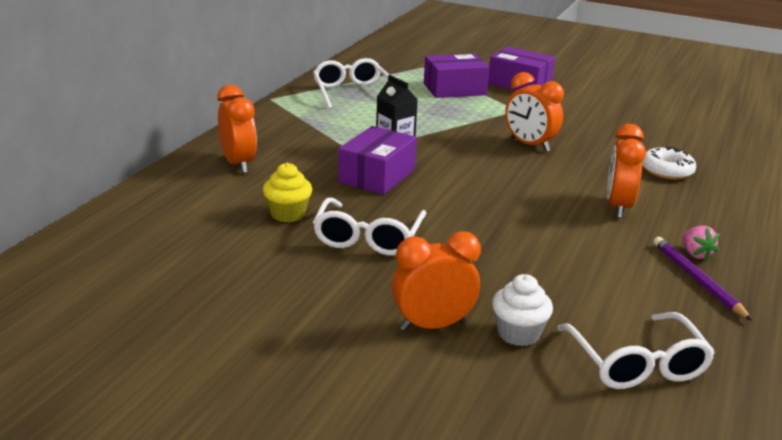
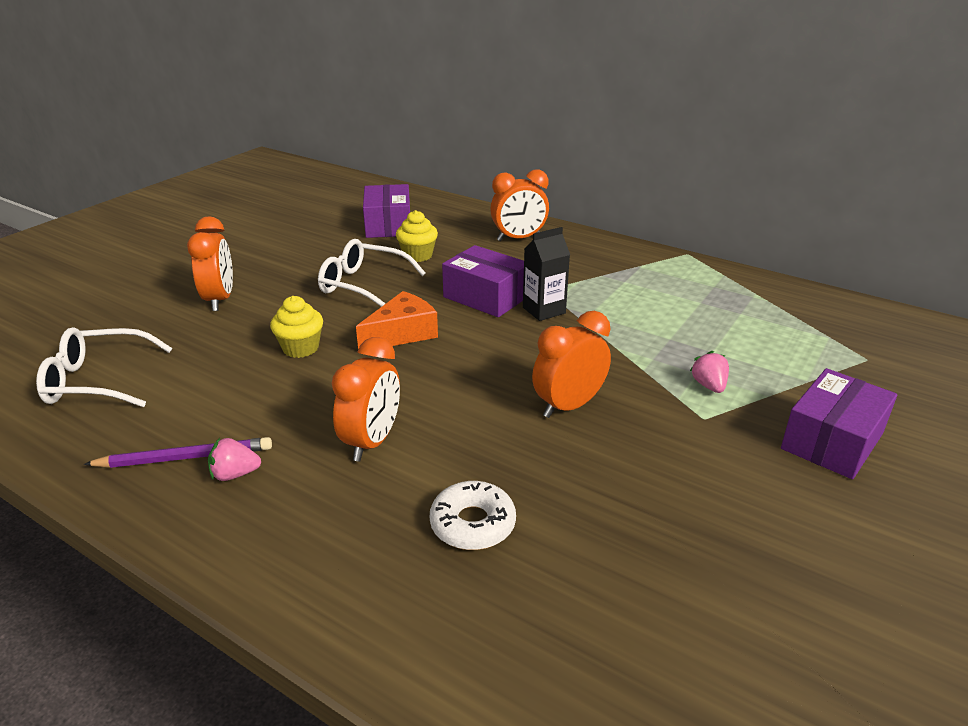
camera: 100 degrees right, 5 degrees up
(351, 93) = (724, 297): white glasses -> none
(454, 89) = (773, 373): purple box -> purple box (388, 225)
(461, 208) = (402, 334): none -> orange cheese
(480, 106) = (709, 386): none -> pink strawberry
(511, 255) = (300, 348): none -> yellow cupcake
(518, 334) = (182, 333): white cupcake -> none
(618, 207) = (372, 442): orange clock -> orange clock turned 90 degrees clockwise

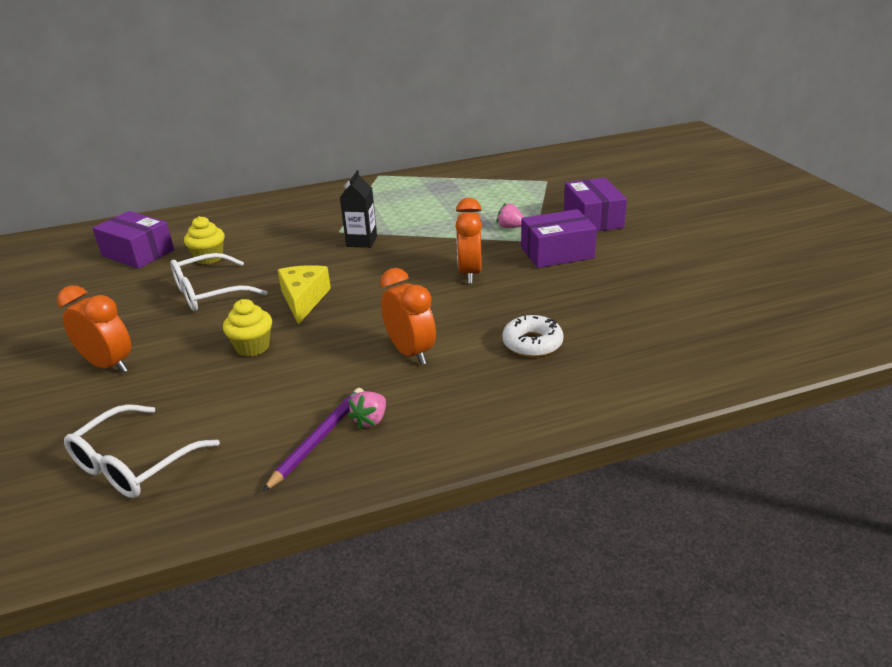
camera: 50 degrees left, 0 degrees up
(402, 334) = (304, 299): orange cheese -> yellow cheese
(486, 297) = (311, 254): purple box -> purple box (557, 253)
(519, 238) = (259, 214): orange clock -> none

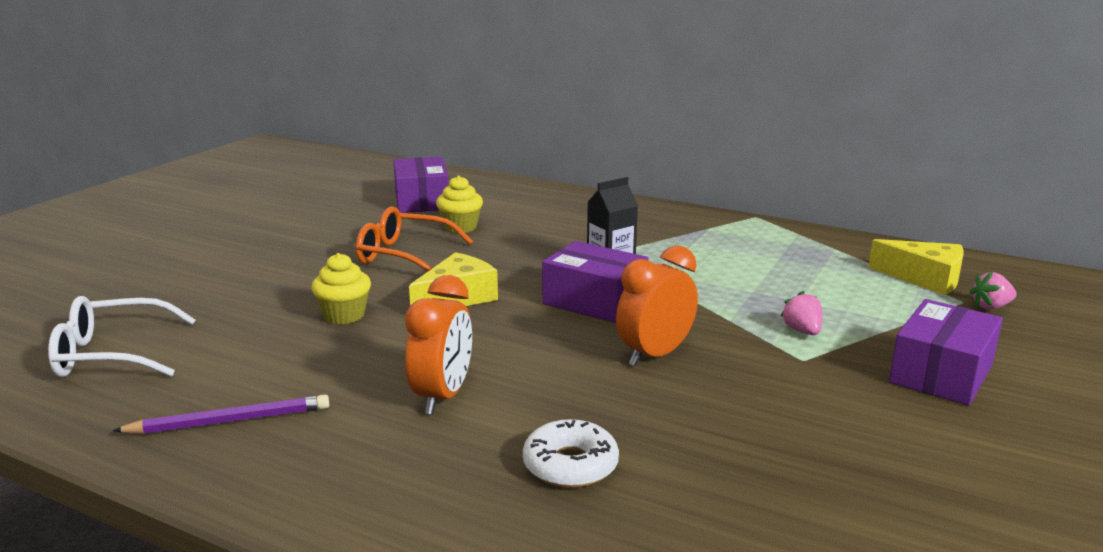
camera: 45 degrees right, 10 degrees down
(109, 365) = (241, 274): orange clock -> none
(209, 293) = (404, 255): white glasses -> orange glasses
(370, 420) = (291, 433): pink strawberry -> pink strawberry (991, 307)
(514, 176) = (925, 279): none -> yellow cheese
(557, 253) = (805, 387): purple box -> purple box (594, 301)

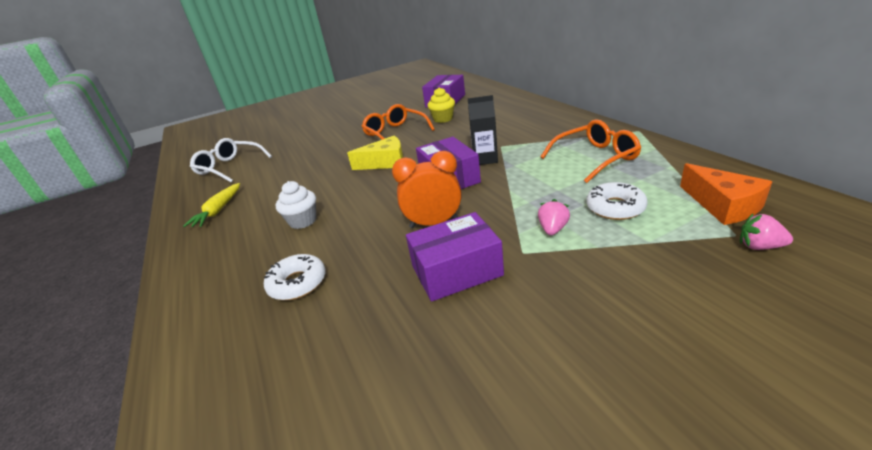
camera: 40 degrees right, 10 degrees up
(229, 421) = (218, 210): purple pencil -> yellow carrot
(344, 315) = (327, 164): yellow cupcake -> none
(442, 396) = (303, 221): orange clock -> white cupcake
(748, 252) = (595, 158): none -> orange glasses
(835, 298) = (615, 208): none -> white donut
(925, 279) = (722, 205): yellow cheese -> orange cheese
(941, 373) = (620, 297): purple box -> purple box (456, 271)

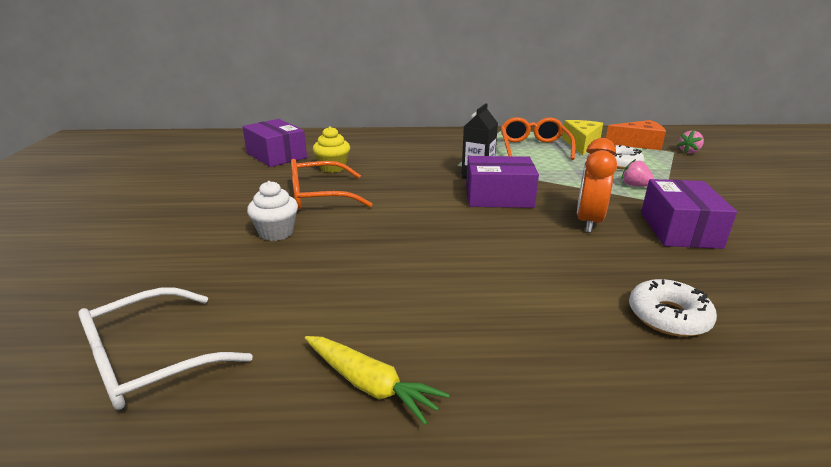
camera: 70 degrees left, 5 degrees down
(303, 221) = (509, 295): white cupcake -> white cupcake (276, 233)
(385, 163) = (405, 217): yellow cheese -> yellow cheese (581, 144)

